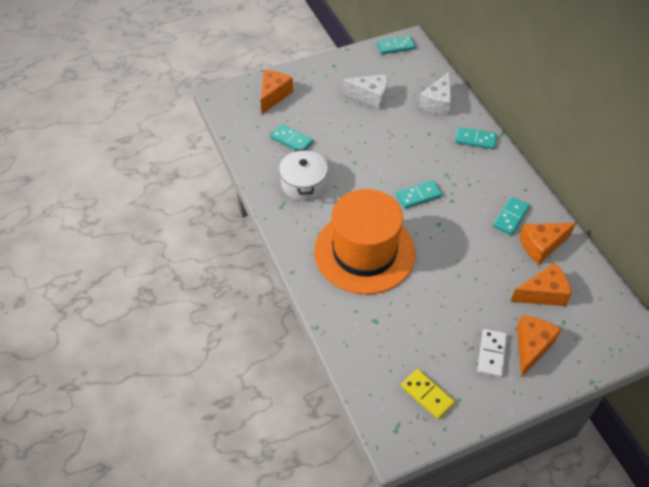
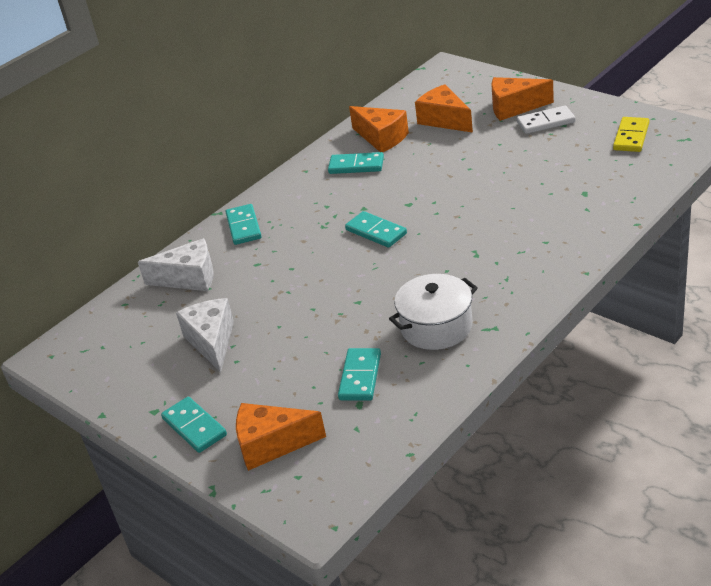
camera: 110 degrees left, 15 degrees down
(364, 252) = (500, 235): orange hat -> none
(395, 46) = (72, 364): turquoise domino -> turquoise domino (194, 427)

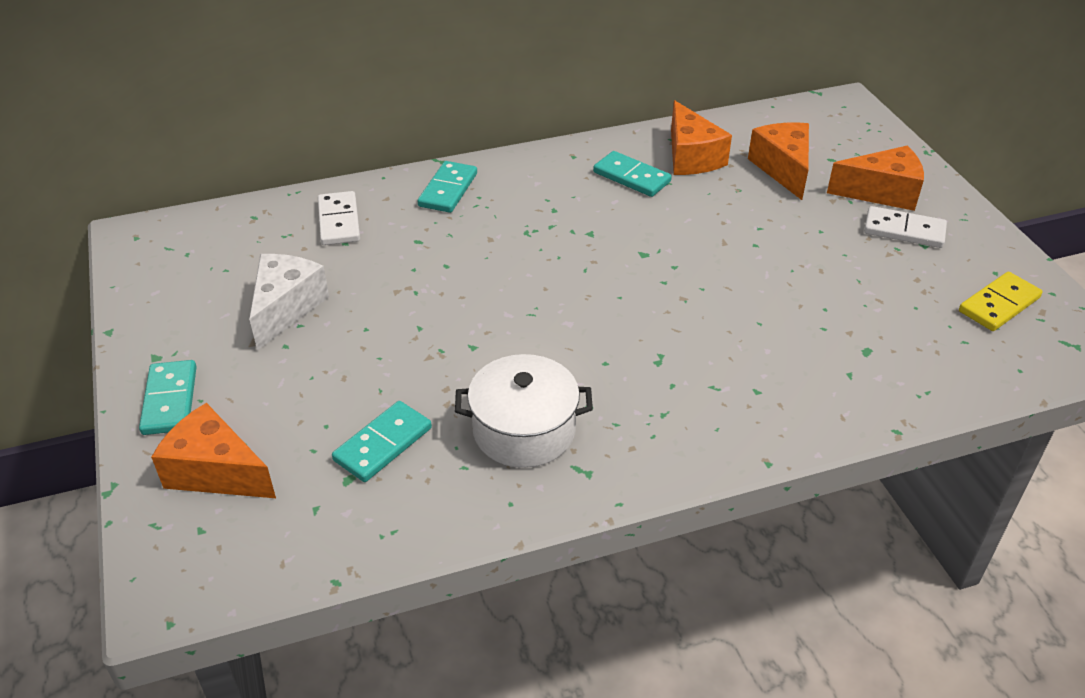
camera: 25 degrees right, 5 degrees up
(189, 278) = (339, 221): white cheese -> white domino
(376, 232) = (575, 270): turquoise domino -> none
(514, 107) = (882, 192): orange cheese -> orange cheese turned 150 degrees clockwise

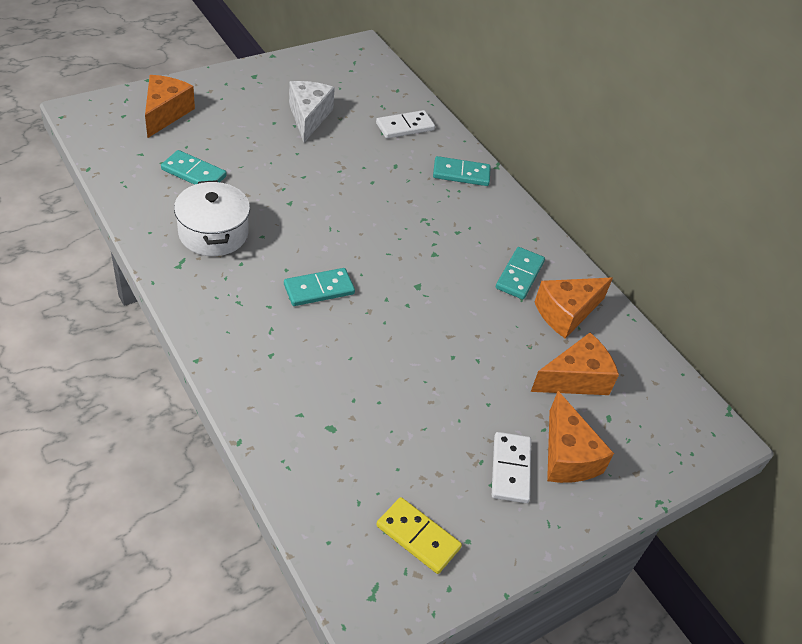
camera: 70 degrees right, 5 degrees up
(170, 400) = (219, 87): turquoise domino -> turquoise domino (319, 289)
(286, 308) = (308, 117): white cheese -> white cheese turned 90 degrees counterclockwise

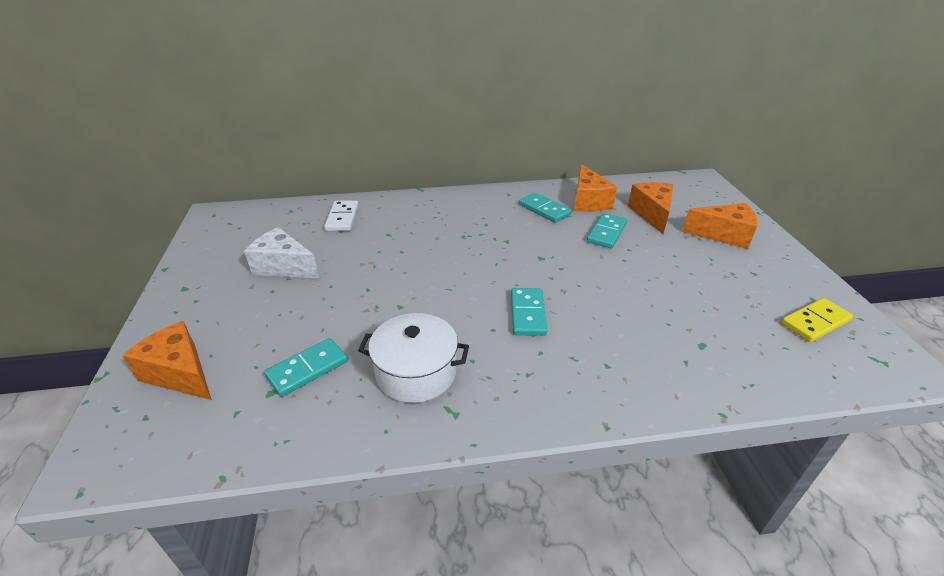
camera: 60 degrees left, 10 degrees down
(461, 173) = (419, 206): turquoise domino -> turquoise domino (606, 233)
(510, 469) = (738, 261): white domino -> none

